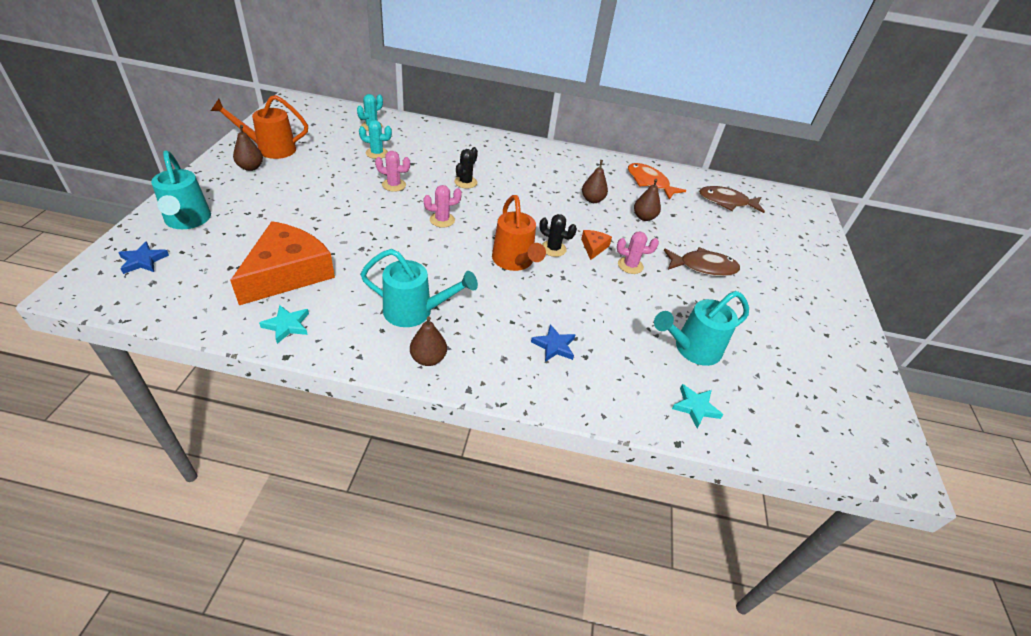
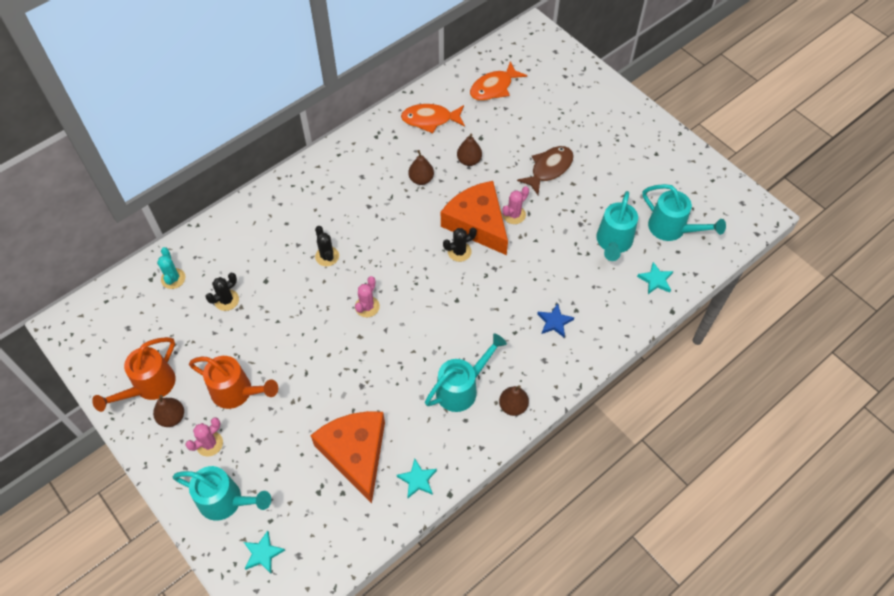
camera: 45 degrees left, 15 degrees up
(143, 261) = (263, 553): blue star -> turquoise star
(377, 153) = (226, 300): turquoise cactus -> black cactus
(394, 185) = (289, 314): pink cactus -> pink cactus (209, 444)
(514, 261) = (454, 288): orange watering can -> orange watering can (237, 392)
(594, 247) = (477, 223): orange cheese -> orange cheese, size x2.39
(726, 202) = (494, 87): brown fish -> orange fish
(769, 390) = (672, 229): none -> turquoise watering can

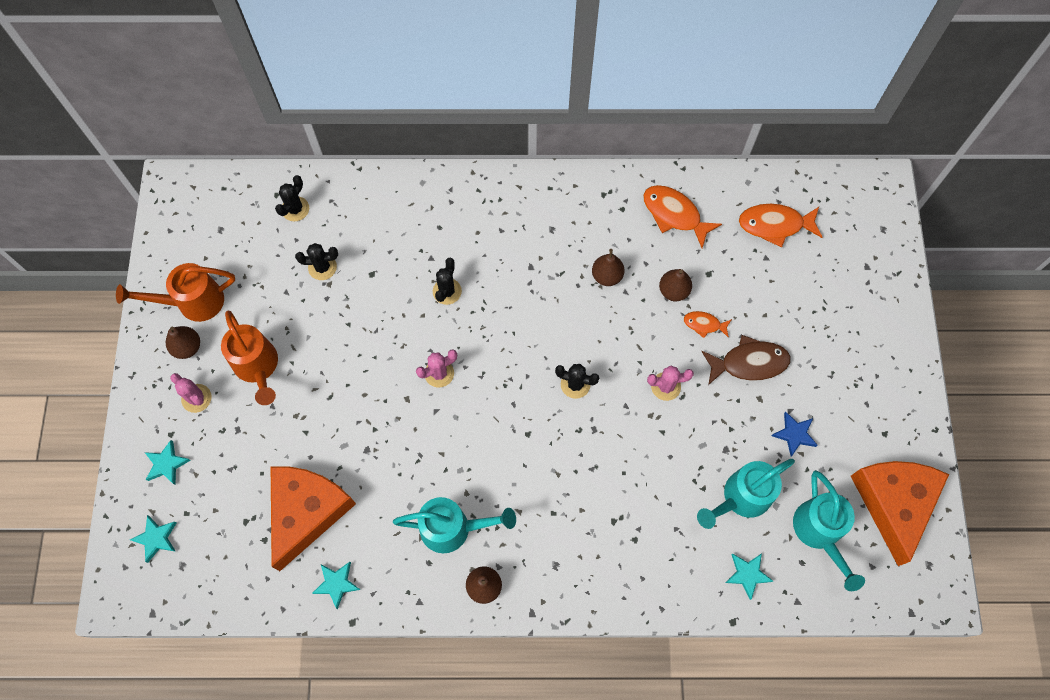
camera: 40 degrees right, 10 degrees up
(173, 278) = (295, 209): turquoise cactus -> black cactus
(209, 444) = (196, 398): pink cactus -> pink cactus turned 45 degrees clockwise
(226, 501) = (166, 464): turquoise watering can -> turquoise star
(477, 223) = (620, 367): orange cheese -> orange cheese (894, 503)
(504, 166) = (704, 324): none -> orange fish
(554, 322) = (601, 534): blue star -> blue star (794, 434)

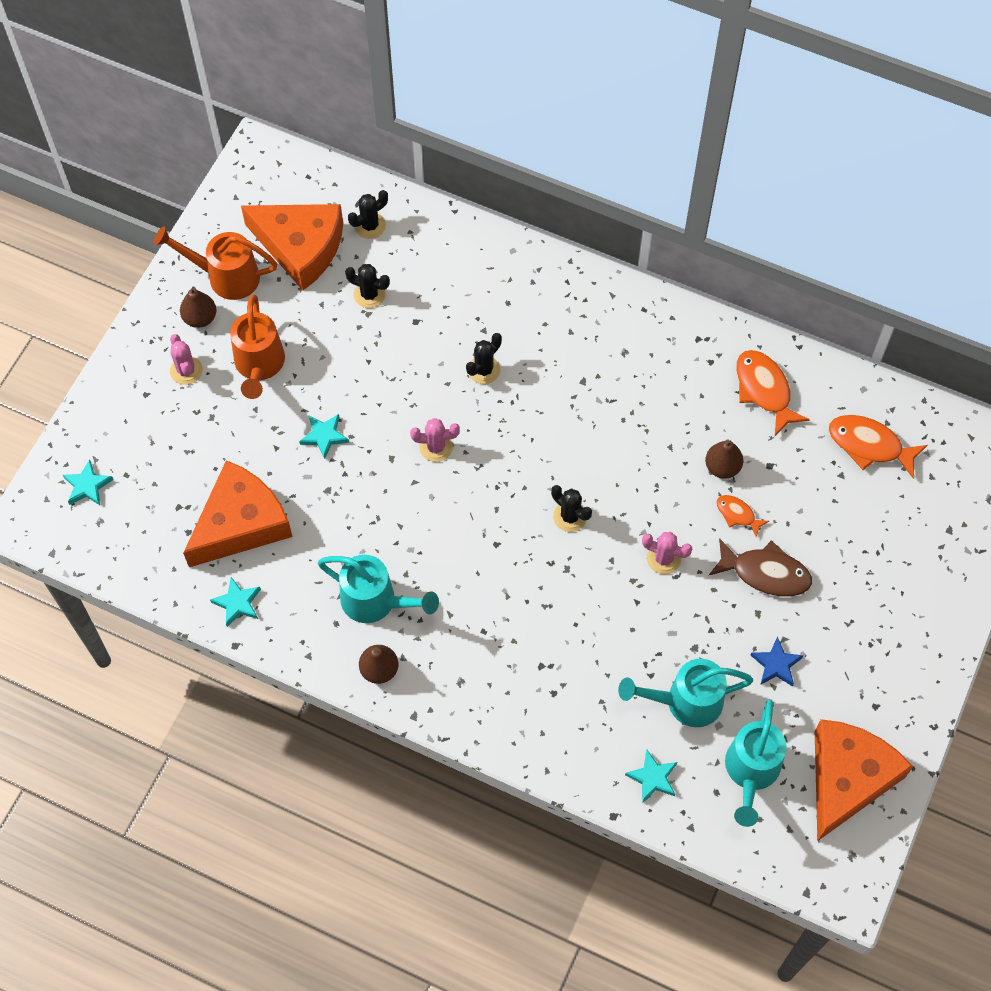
camera: 25 degrees right, 5 degrees down
(166, 464) = (129, 421): turquoise star -> turquoise star (324, 436)
(245, 251) = (301, 247): none -> orange cheese
(607, 276) = (659, 423): brown pear -> none

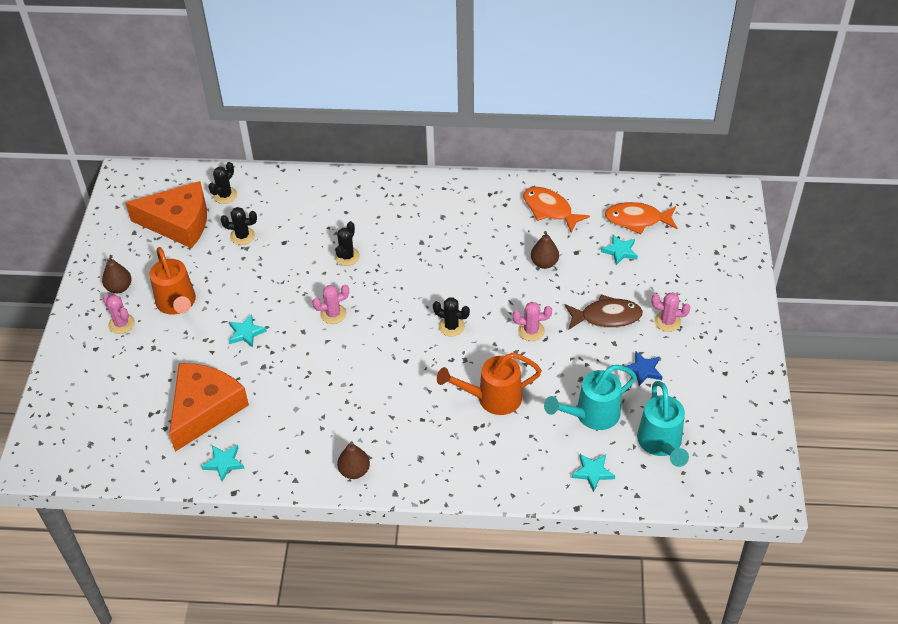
camera: 20 degrees left, 15 degrees down
(87, 486) = (71, 423): turquoise star -> turquoise star (620, 251)
(226, 277) = (129, 256): orange watering can -> orange watering can (492, 398)
(375, 601) = (331, 427): turquoise watering can -> none
(737, 514) = (569, 288): orange fish -> none
(838, 608) = (667, 321): none -> pink cactus
(847, 778) = (730, 424): orange cheese -> none

